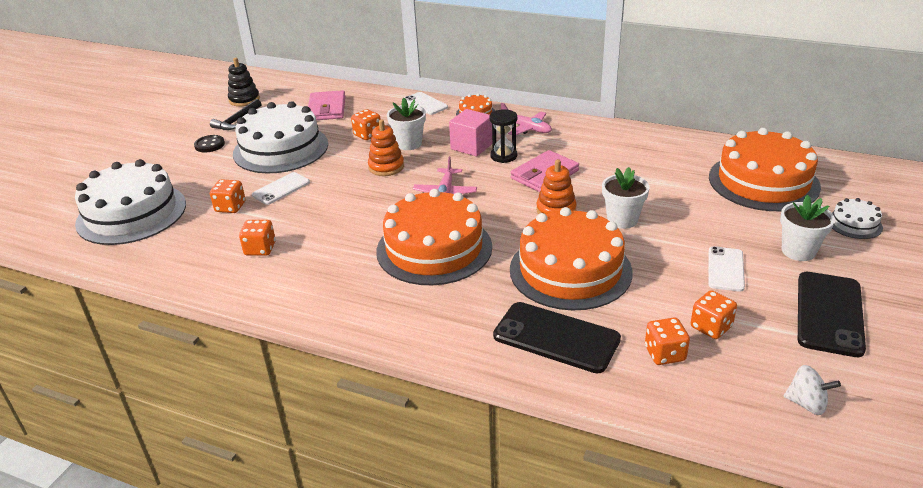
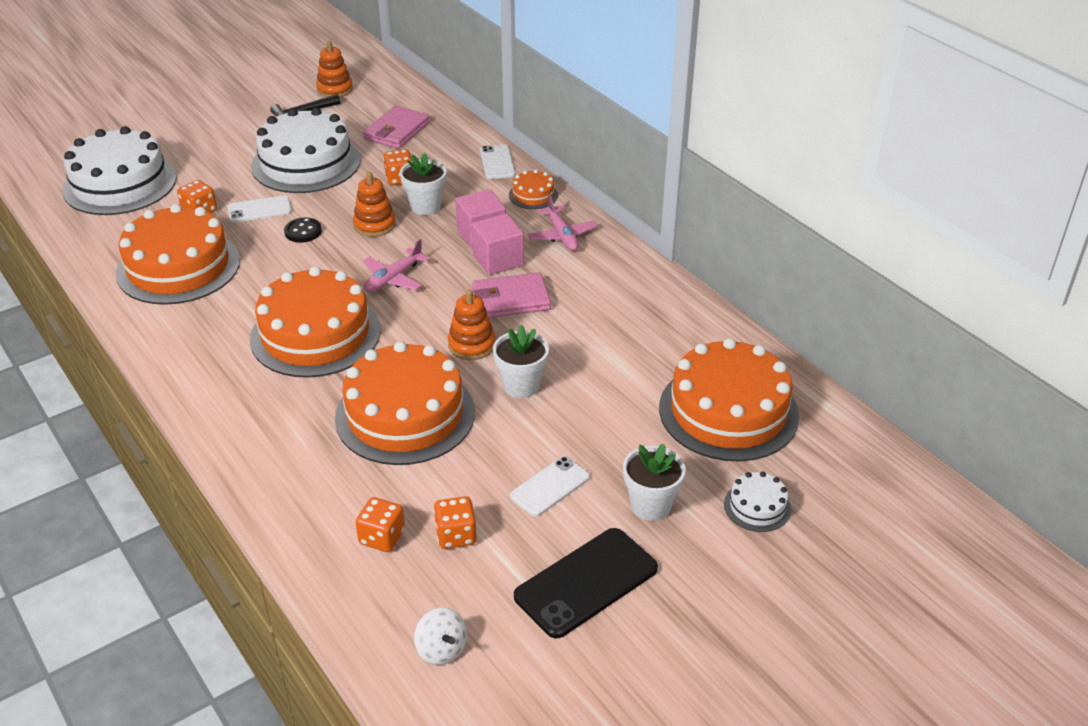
camera: 30 degrees right, 5 degrees up
(209, 145) = (251, 133): black button -> black button (303, 231)
(244, 100) = (335, 89): black stacking toy -> orange stacking toy
(260, 249) = (178, 267): orange dice -> orange cake
(503, 156) = (498, 260): black hourglass -> pink cube
(556, 338) = (311, 473): black phone -> none

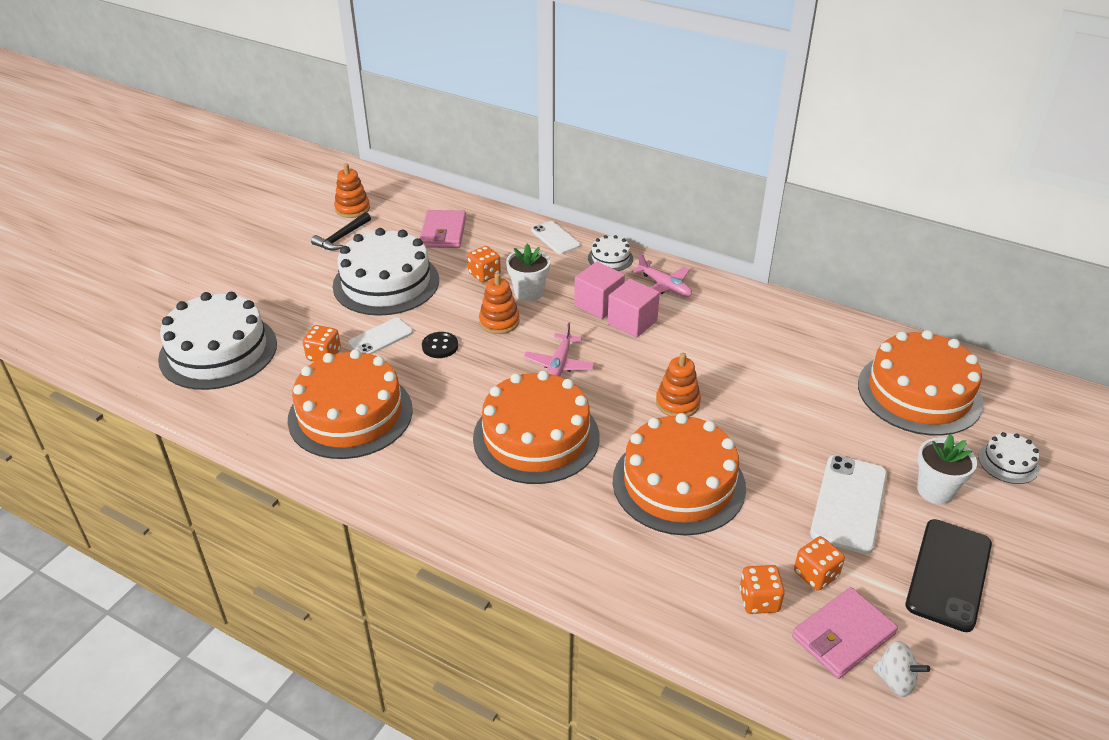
camera: 25 degrees left, 0 degrees up
(511, 299) = (673, 353): pink wallet -> pink wallet (843, 635)
(521, 385) = (748, 425): white flower pot -> none
(533, 195) = (610, 258): orange cake -> white cake
(550, 486) = (848, 503): white phone -> white phone, size x1.63

